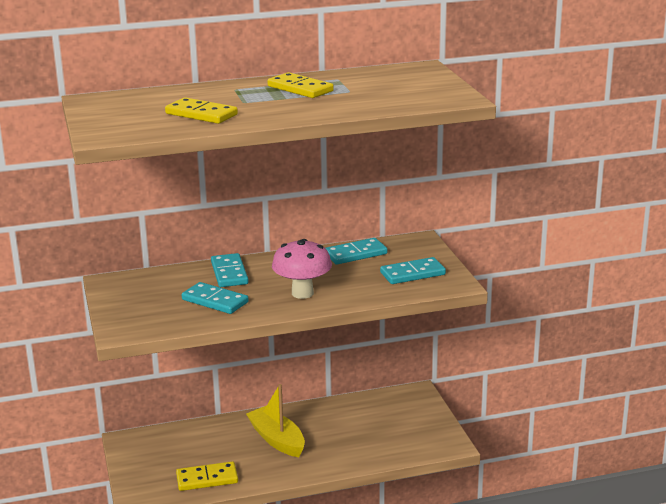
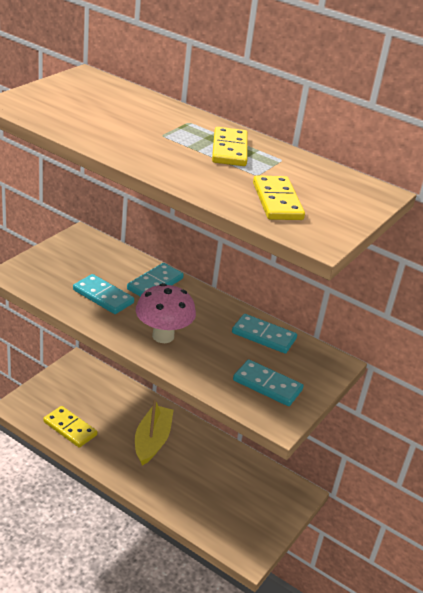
camera: 45 degrees right, 10 degrees up
(201, 114) = (108, 126): yellow domino -> yellow domino (277, 201)
(215, 301) = (103, 296): turquoise domino -> turquoise domino turned 45 degrees counterclockwise

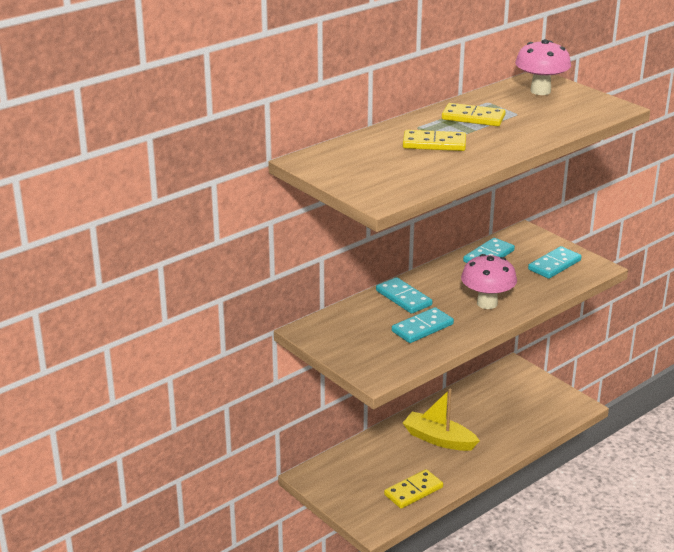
camera: 70 degrees left, 5 degrees down
(277, 201) = (561, 112): yellow domino -> yellow domino (434, 144)
(337, 191) = (540, 91): none -> pink mushroom

